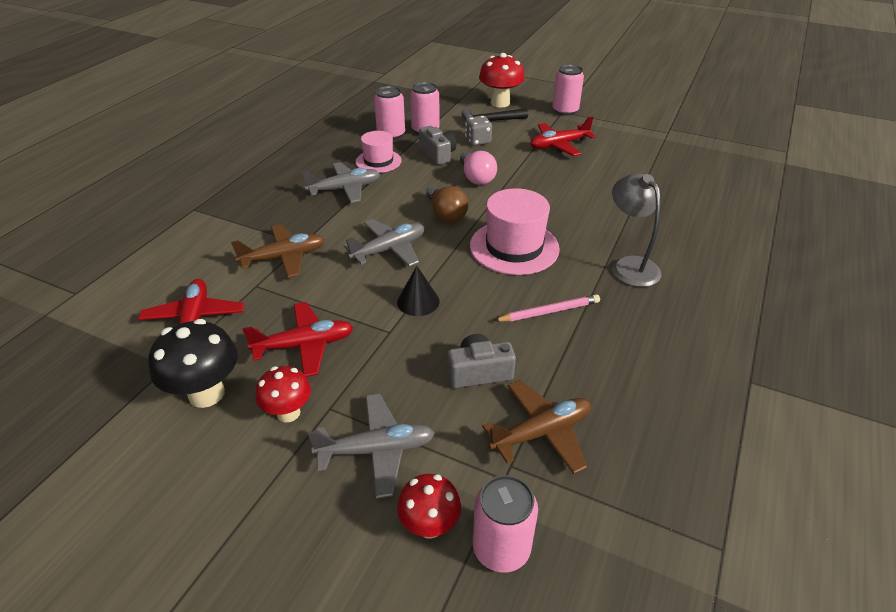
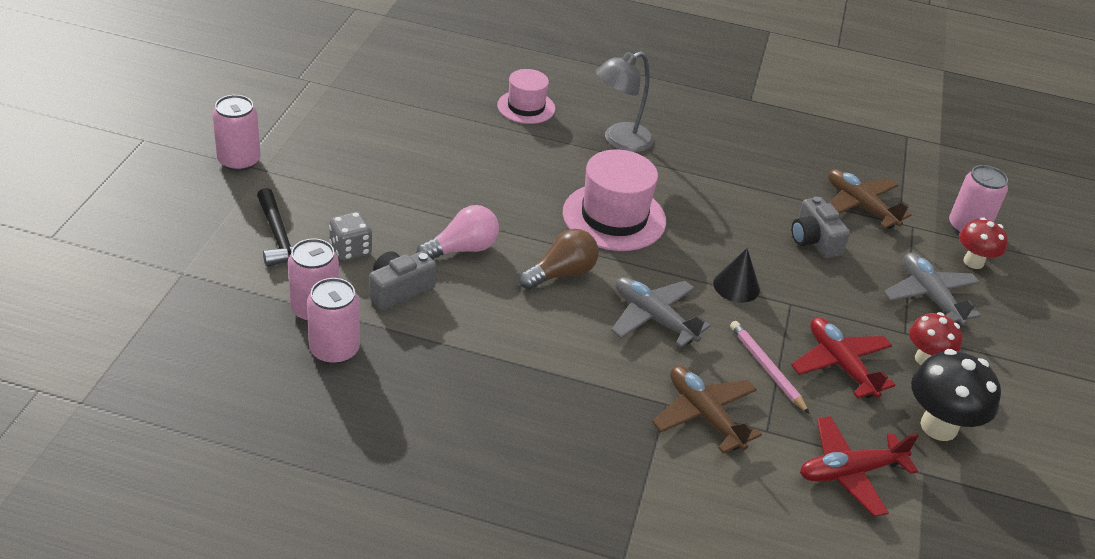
camera: 105 degrees left, 0 degrees up
(345, 189) = (522, 382): grey plane -> none
(378, 161) = (430, 355): pink hat -> pink hat (526, 107)
(500, 103) = (206, 227): red mushroom -> none
(549, 312) = (713, 196): pink pencil -> pink pencil (766, 368)
(559, 145) = (357, 173): red plane -> none

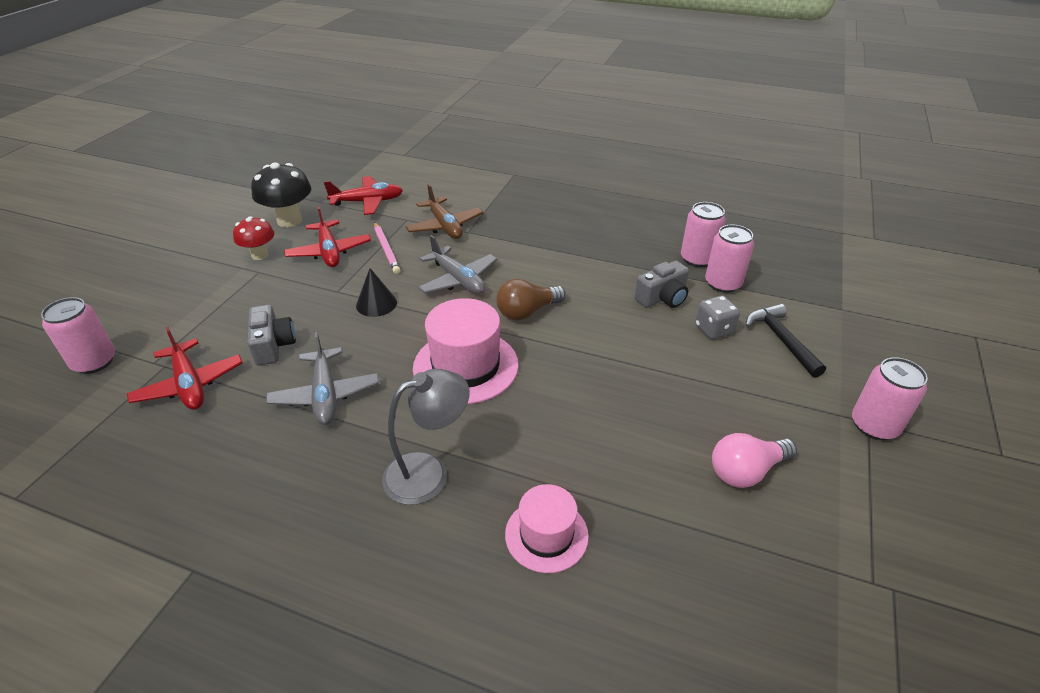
camera: 170 degrees left, 0 degrees up
(462, 249) = (614, 332): pink light bulb -> pink light bulb (746, 471)
(860, 206) = (189, 384): brown plane -> red plane
(929, 296) = (209, 297): grey plane -> grey plane (325, 394)
(973, 262) = (132, 327): red mushroom -> none

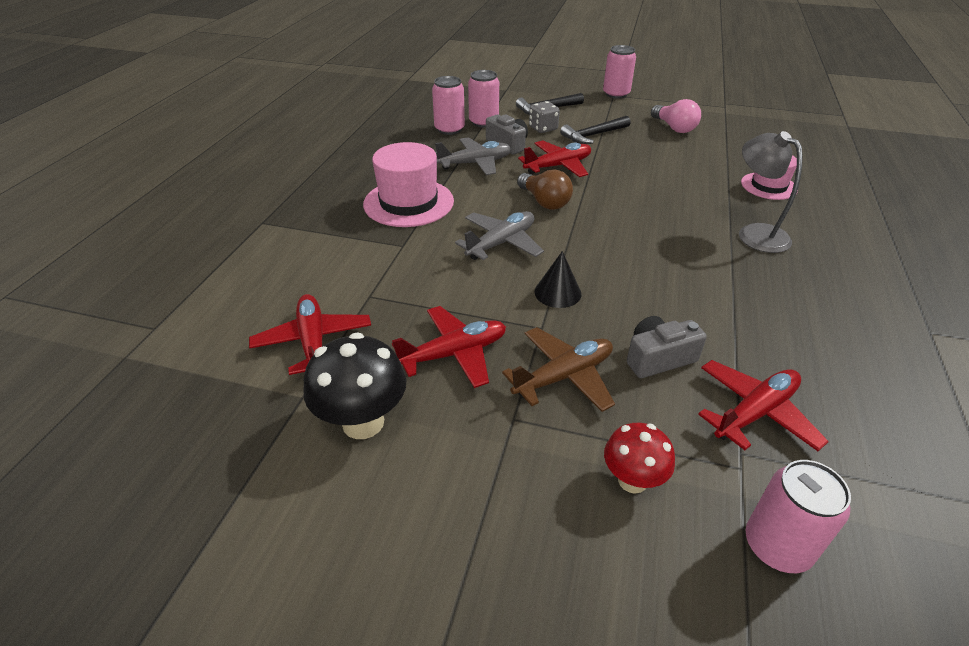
camera: 95 degrees left, 0 degrees up
(260, 255) = (469, 430): red mushroom -> red mushroom (632, 480)
(325, 394) = (709, 301): grey plane -> grey plane (475, 163)
(386, 250) = (446, 302): pink pencil -> none
(445, 226) = (389, 263): brown plane -> brown plane (563, 376)
(465, 366) = (631, 227): pink hat -> pink hat (408, 203)
(607, 330) = (558, 166): none -> red plane
(701, 373) = (593, 135): none -> black hammer

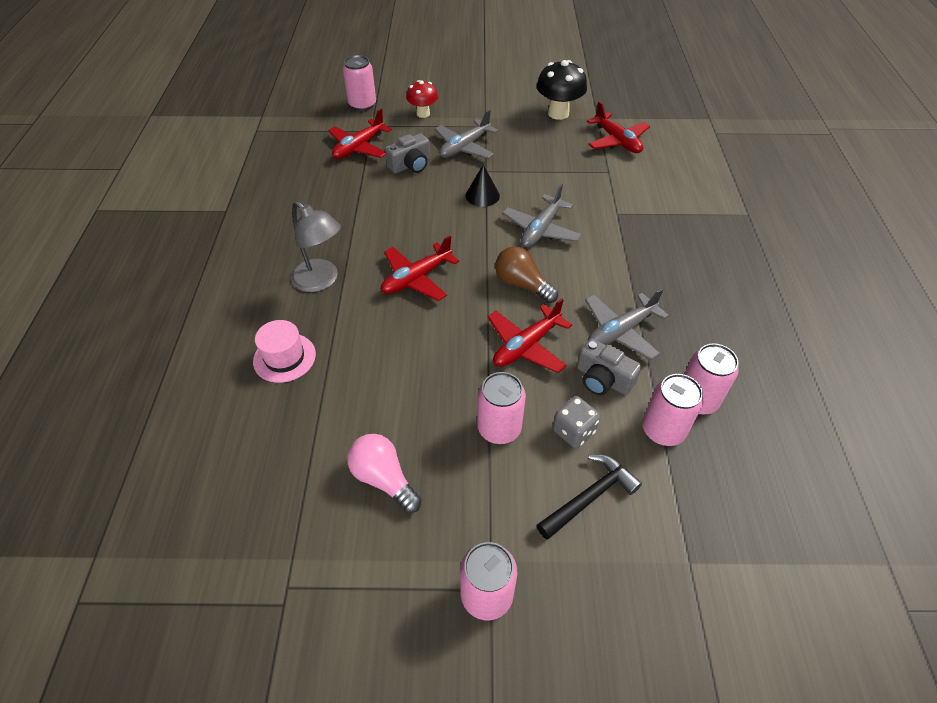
camera: 165 degrees right, 10 degrees up
(408, 203) = (647, 259): pink hat -> none
(454, 354) = (532, 148): red plane -> red plane (416, 278)
(563, 376) = (464, 147): brown plane -> grey plane
(593, 135) = (499, 428): black hammer -> pink can

